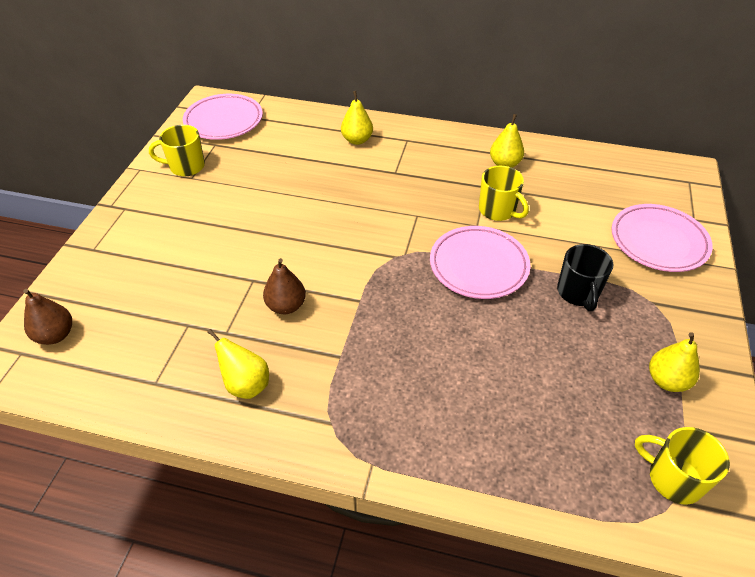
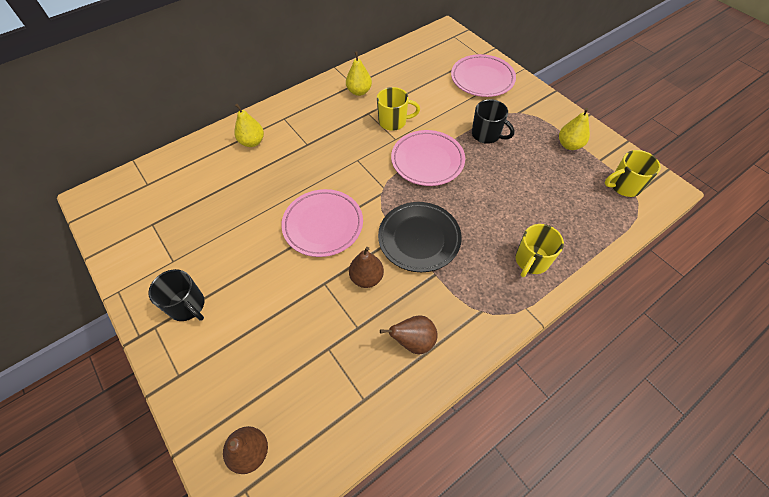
camera: 50 degrees left, 10 degrees up
(158, 213) = (187, 306): none -> black mug
(186, 167) = (155, 257): yellow mug -> yellow mug (531, 261)
(224, 121) = (131, 202): pink plate -> pink plate (323, 225)
(246, 384) = (413, 341): yellow pear -> brown pear
(371, 318) = (419, 239): none -> black plate

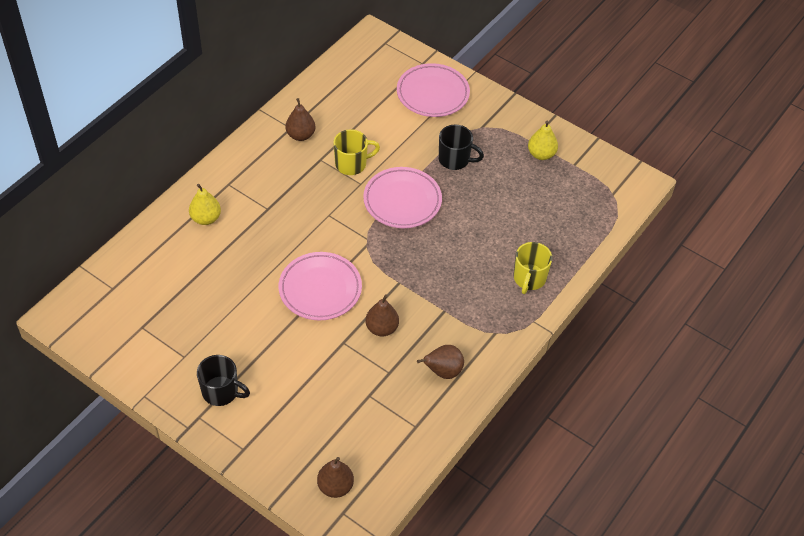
camera: 20 degrees left, 5 degrees down
(359, 91) = (300, 135): yellow pear -> brown pear
(419, 239) = (419, 281): black plate -> none
(624, 186) = (601, 187): yellow mug -> none

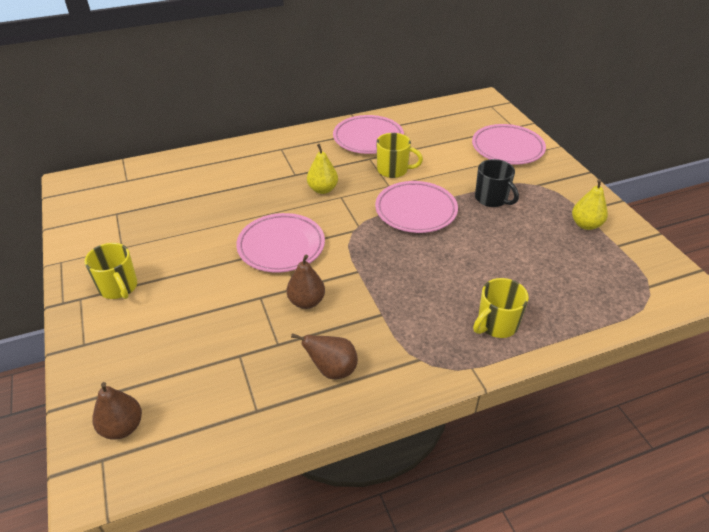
camera: 35 degrees right, 10 degrees down
(206, 218) = (241, 163): yellow pear -> yellow pear (322, 189)
(221, 392) = (119, 287): black mug -> yellow mug
(300, 135) = (368, 138): brown pear -> pink plate

